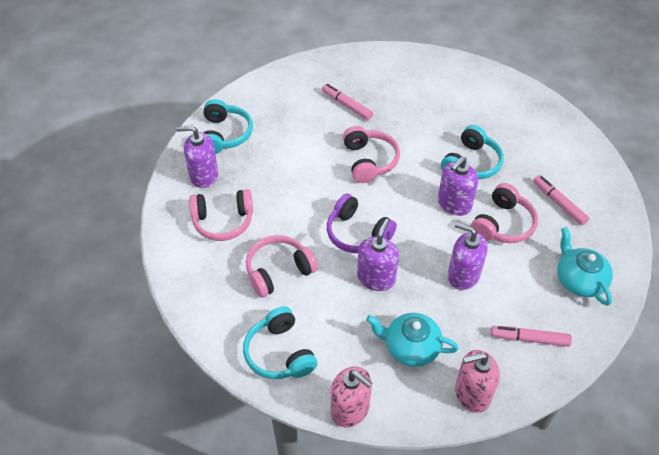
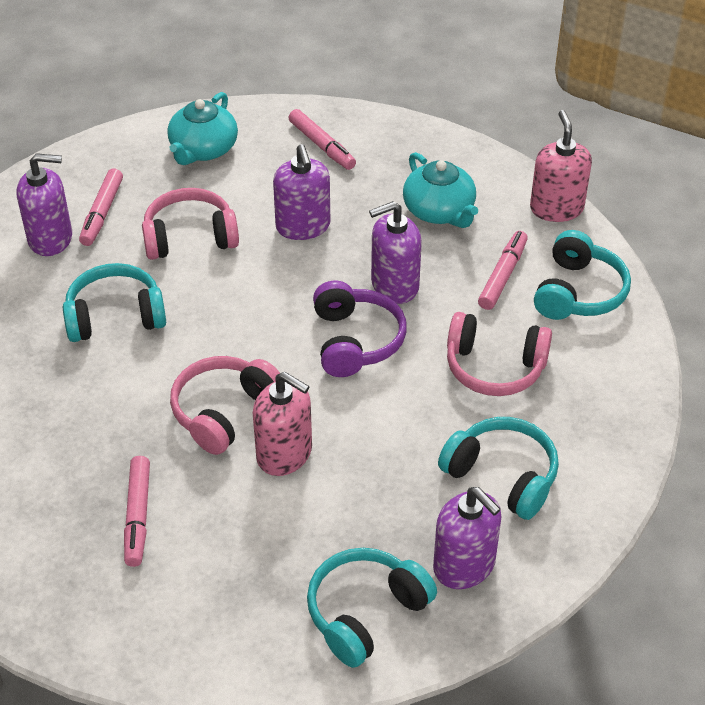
camera: 135 degrees left, 5 degrees down
(223, 221) = (502, 476): pink headphones -> turquoise headphones
(330, 330) = (503, 276): none -> pink marker
(454, 204) = (205, 291): purple soap dispenser -> purple soap dispenser (50, 239)
(472, 393) = (430, 148): pink soap dispenser -> pink soap dispenser (284, 454)

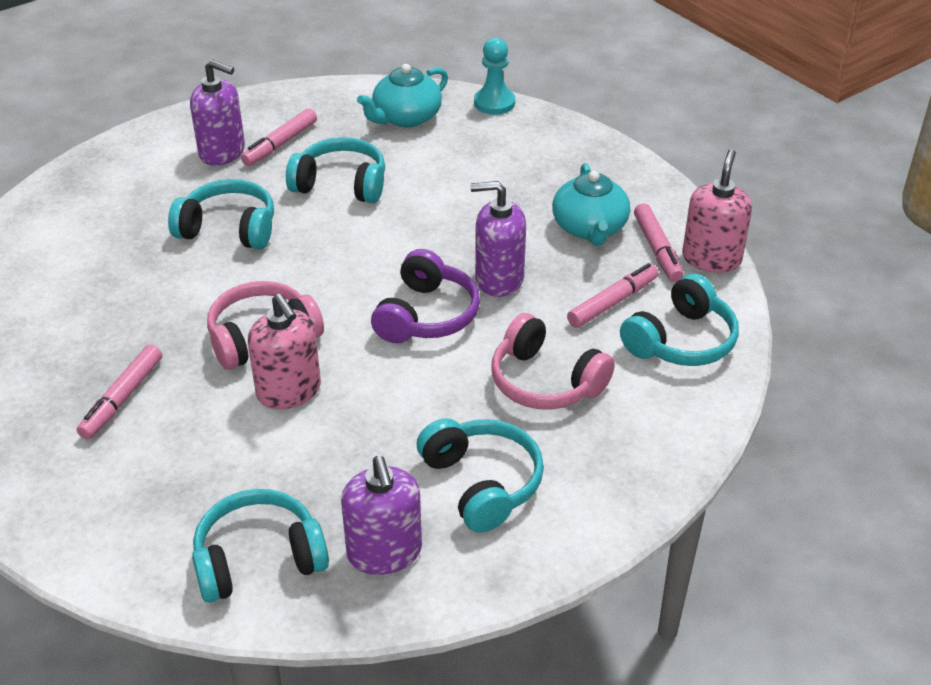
camera: 25 degrees right, 5 degrees down
(190, 237) = (341, 184): pink headphones -> turquoise headphones
(275, 111) = (494, 103): none -> turquoise pawn
(303, 226) = (449, 204): purple soap dispenser -> none
(322, 146) = (516, 142): pink marker -> pink marker (657, 249)

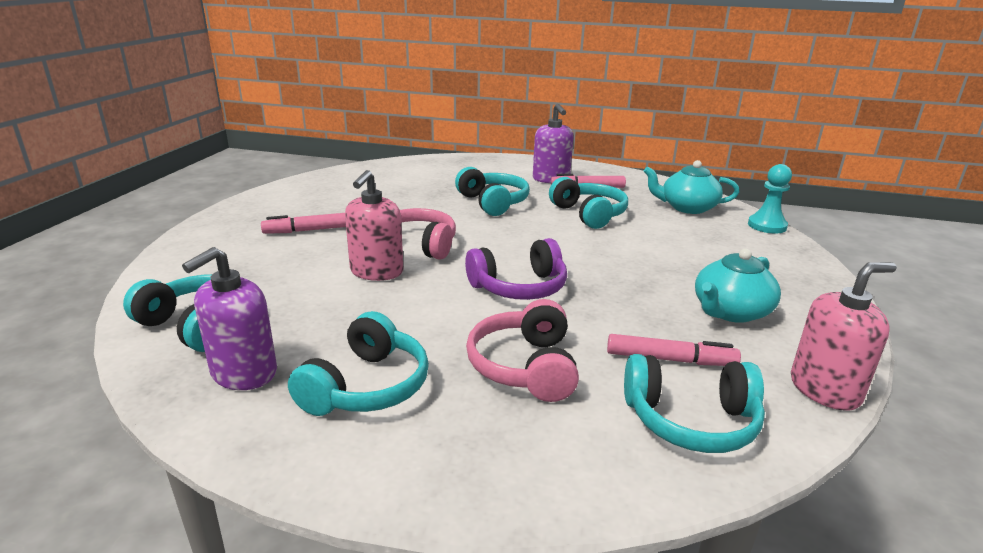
camera: 50 degrees right, 15 degrees down
(499, 279) = (603, 298): purple soap dispenser -> none
(657, 249) = (773, 354): pink marker -> none

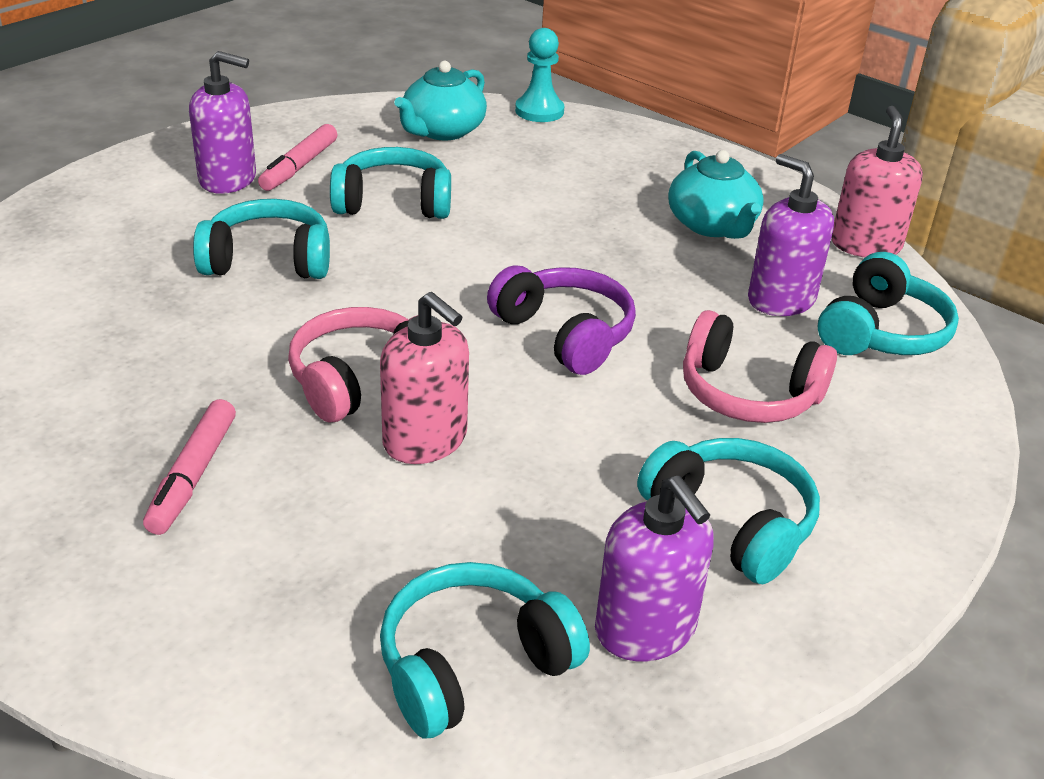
camera: 65 degrees left, 10 degrees up
(519, 287) = (565, 334): purple headphones -> purple headphones turned 45 degrees counterclockwise
(670, 360) = (781, 299): pink marker -> purple soap dispenser

